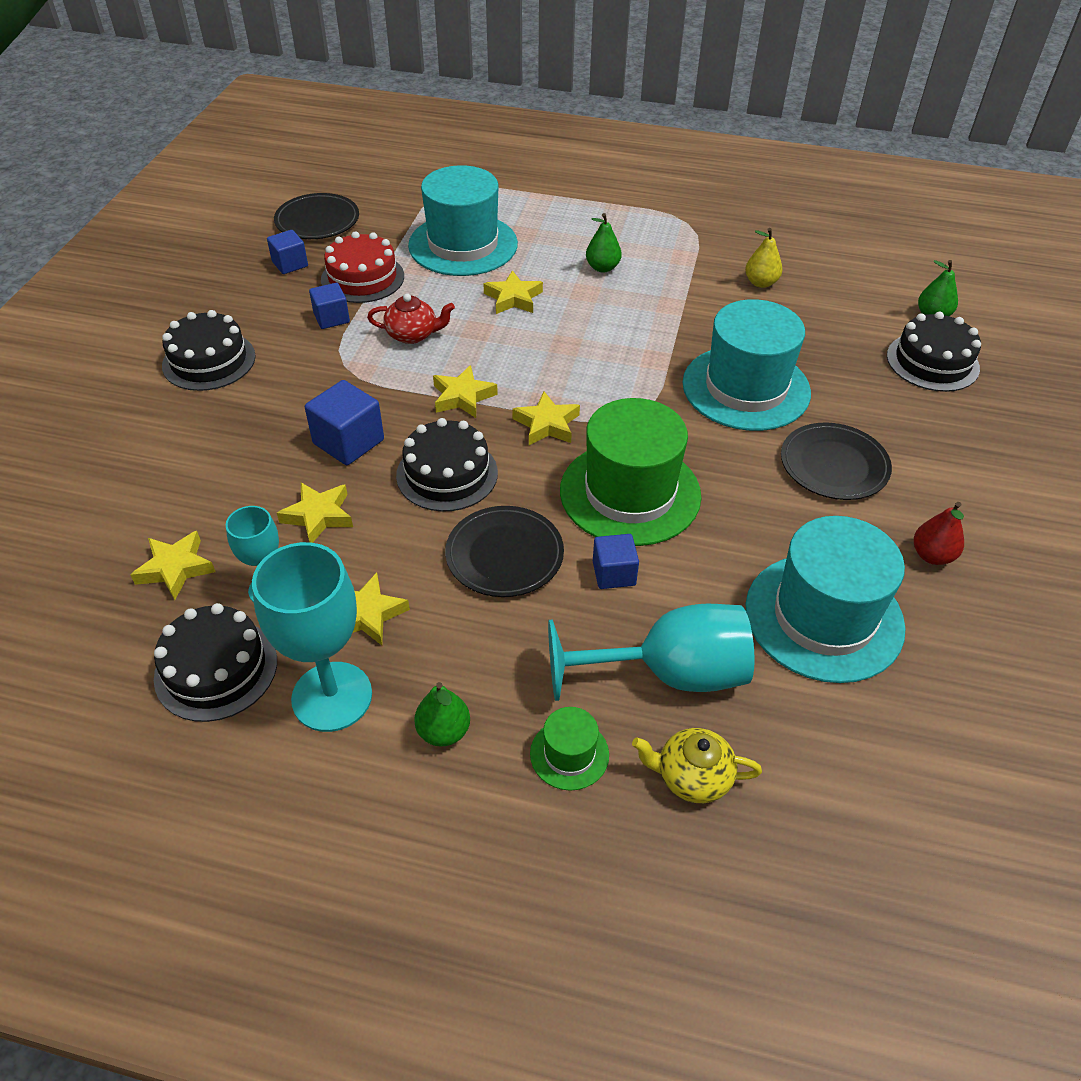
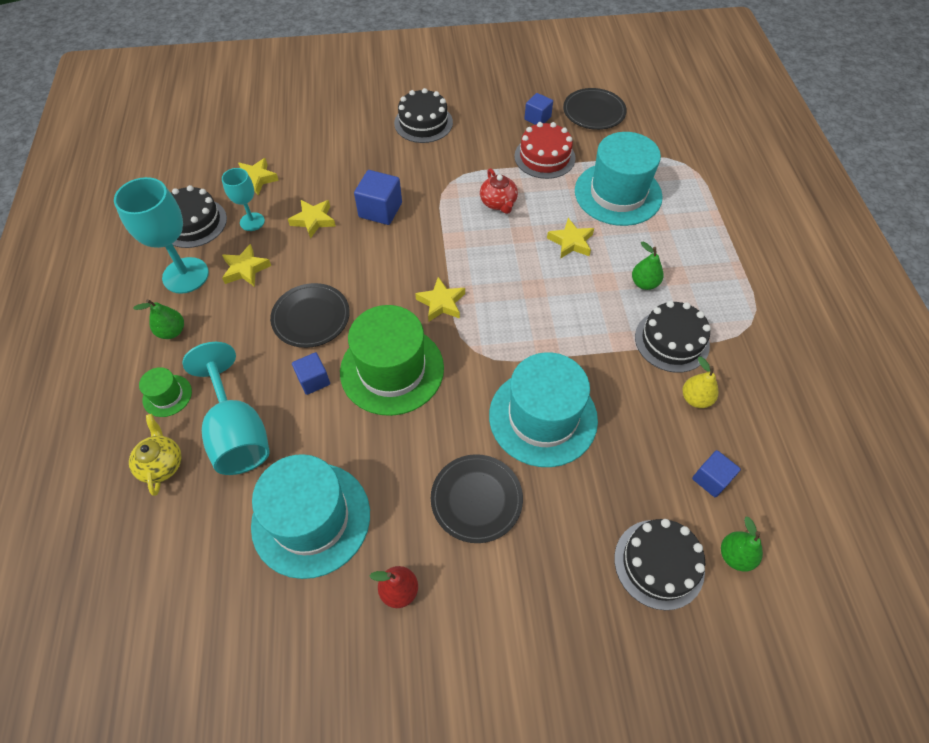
camera: 70 degrees right, 10 degrees up
(331, 318) = (493, 158): blue cube -> blue cube (711, 479)
(447, 474) = (371, 266): black cake -> black cake (672, 341)
(463, 397) = (448, 250): yellow star -> none

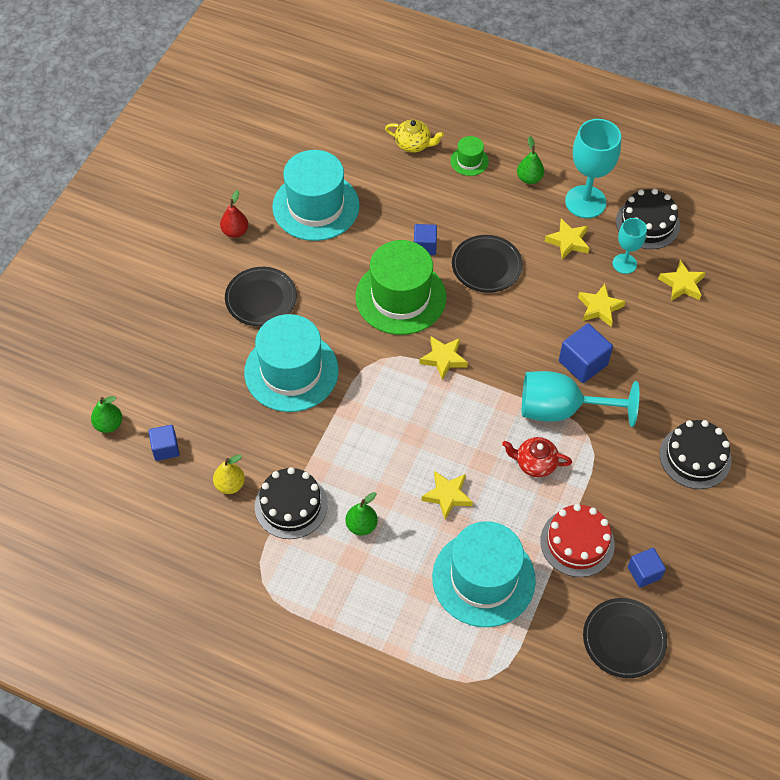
camera: 120 degrees right, 0 degrees up
(238, 433) = (409, 189): turquoise goblet -> turquoise goblet (561, 410)
(659, 563) = (140, 376): black cake -> none

